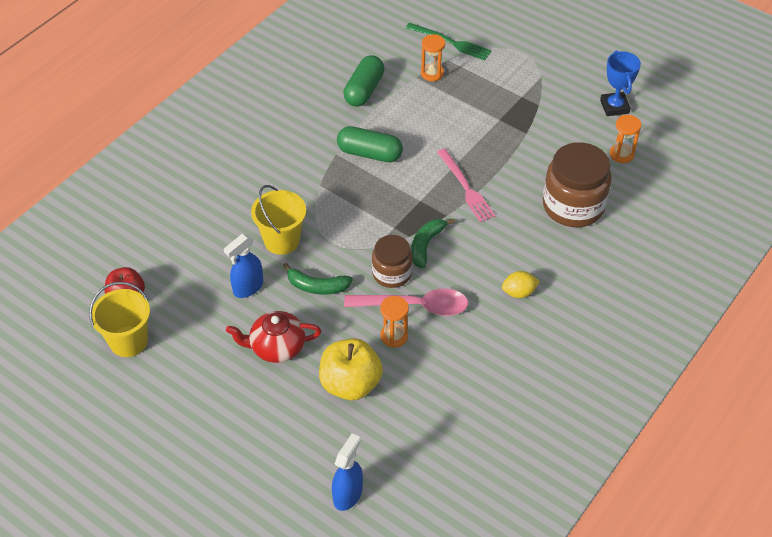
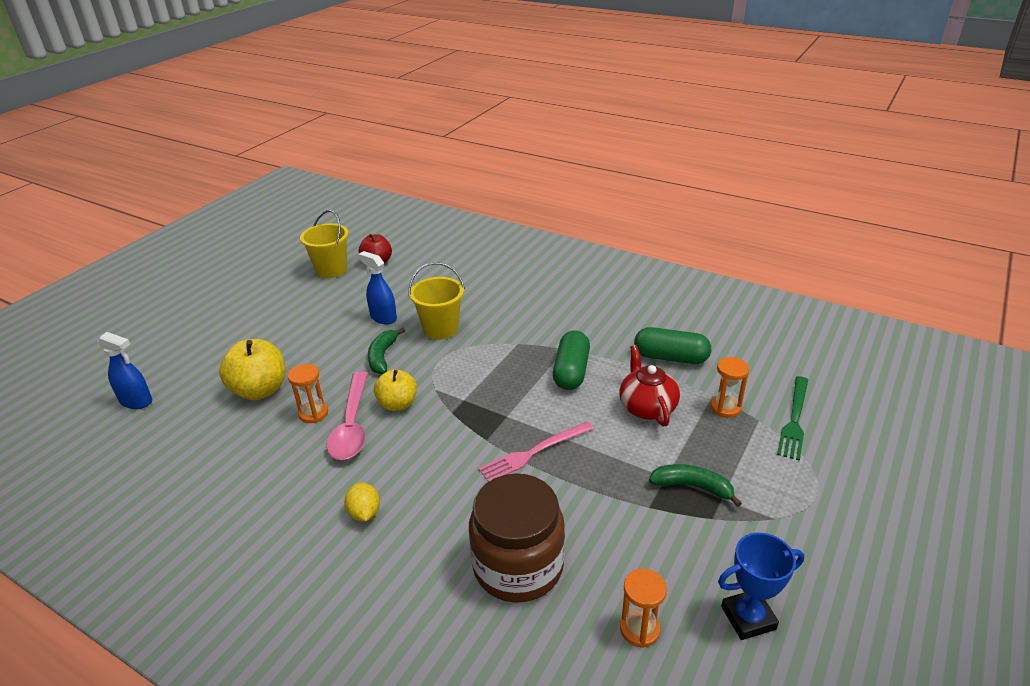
camera: 85 degrees right, 15 degrees down
(276, 347) = (312, 341): red teapot -> red teapot (647, 407)
(392, 273) = (398, 404): brown jar -> yellow apple
(426, 245) = (439, 426): green banana -> green banana (692, 487)

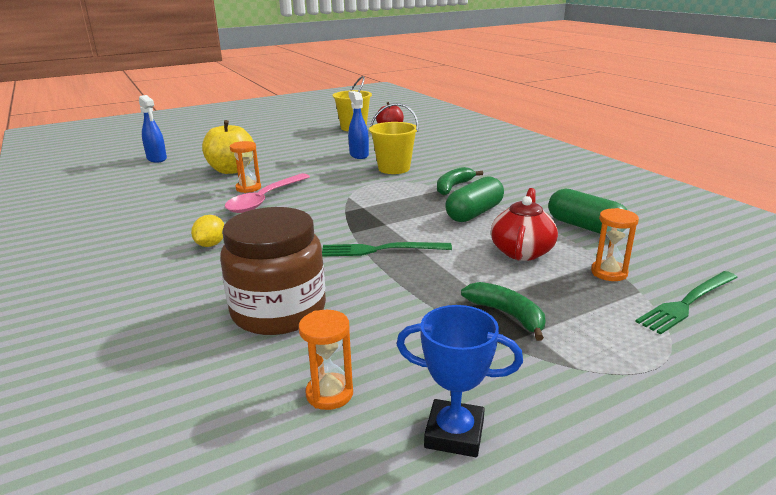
camera: 30 degrees right, 10 degrees down
(382, 356) = (332, 173): green banana -> green banana (453, 187)
(398, 404) = (311, 197): yellow apple -> none
(534, 452) = (381, 250): pink fork -> green fork

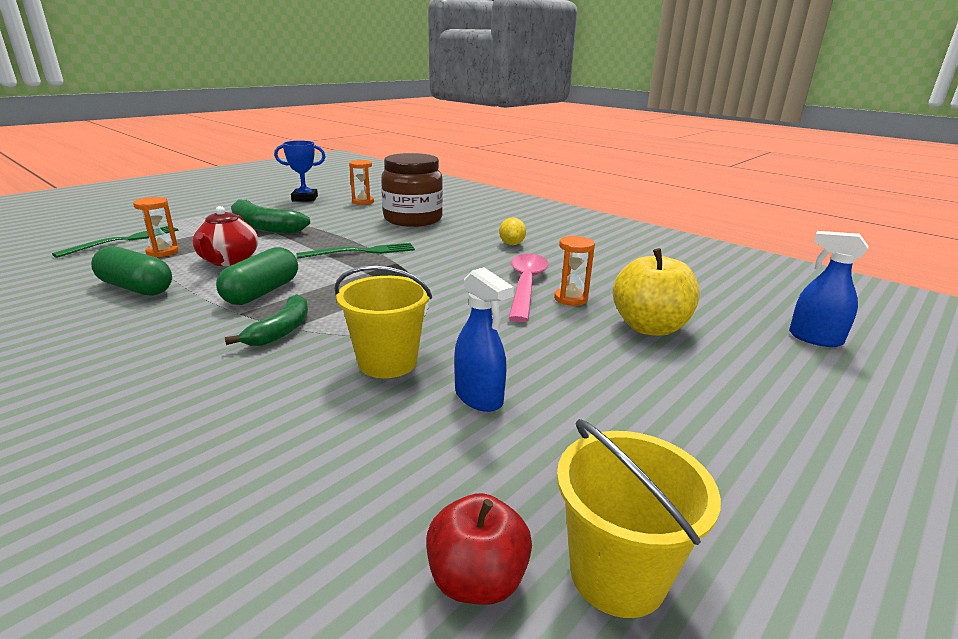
camera: 160 degrees right, 0 degrees up
(507, 315) = (264, 227): green banana -> green banana, size x1.54

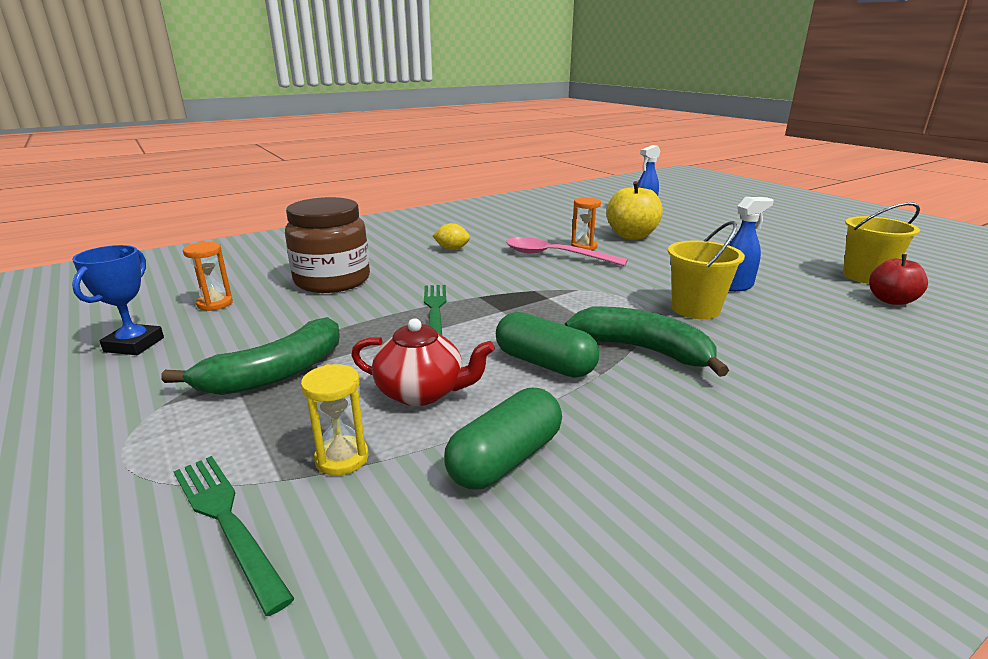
camera: 75 degrees left, 0 degrees up
(162, 252) = (342, 458): orange hourglass -> yellow hourglass
(281, 330) = (642, 350): green banana -> green banana, size x1.54

